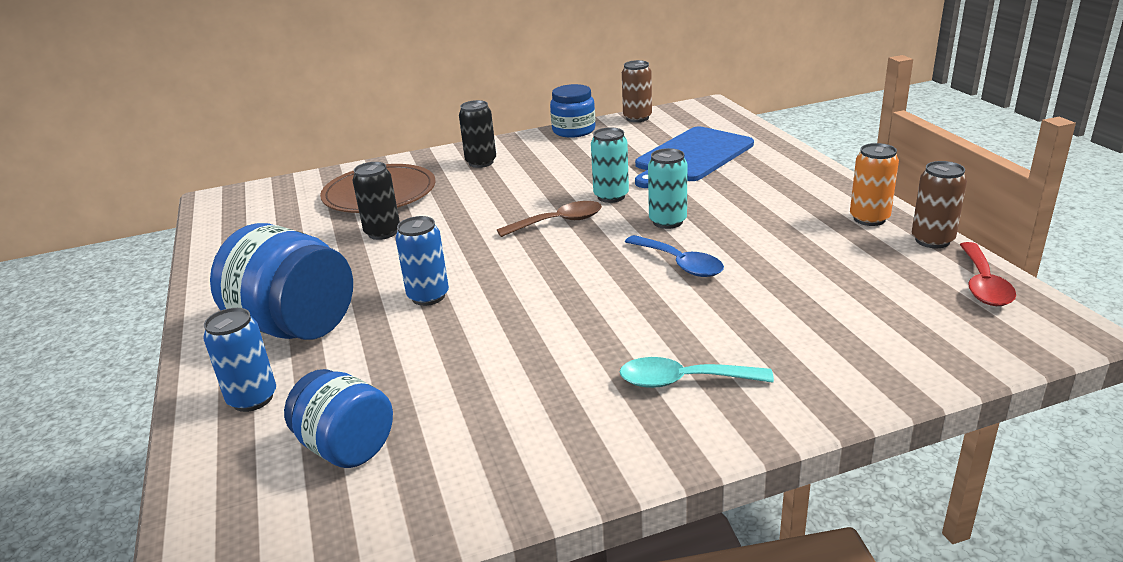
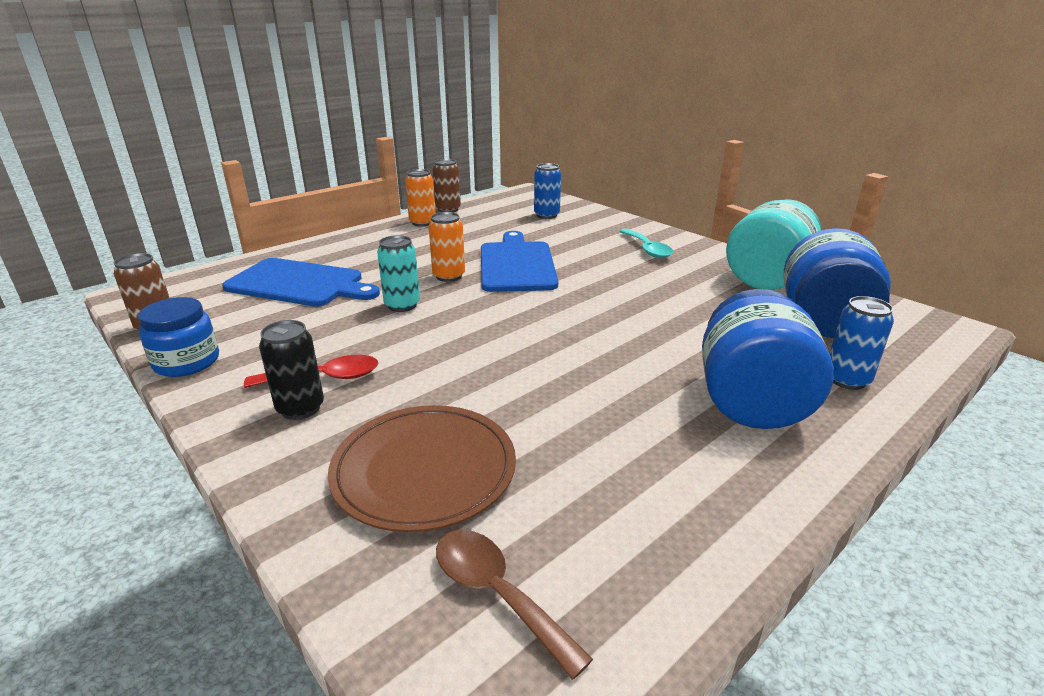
camera: 115 degrees left, 0 degrees up
(347, 447) = (823, 323): blue jar -> blue jar, size x1.57
(382, 233) = (540, 420): black can -> none
(428, 296) = (640, 347): blue can -> blue can (546, 215)
(499, 464) = (767, 278): none -> turquoise jar
(559, 222) = (467, 319): brown spoon -> brown spoon (497, 593)
(667, 222) = (449, 276): turquoise can -> orange can
(680, 264) = (516, 264): blue spoon -> blue cutting board
(983, 284) = (495, 201): red spoon -> red spoon (324, 377)

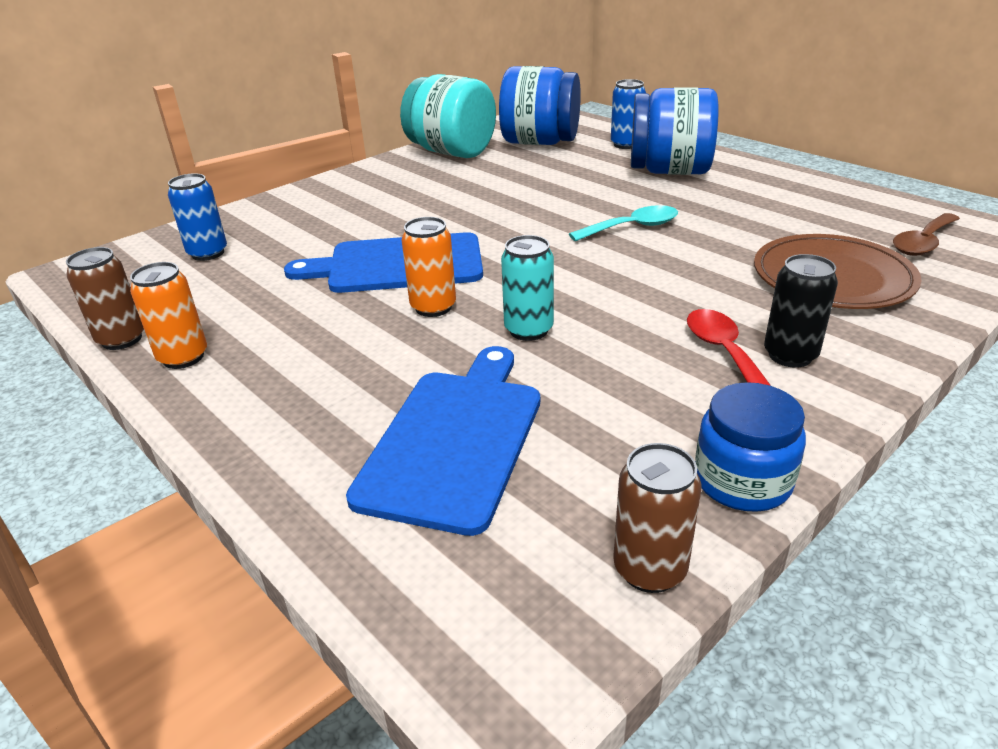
camera: 90 degrees left, 5 degrees up
(647, 249) = (364, 195): turquoise spoon -> turquoise spoon (632, 227)

